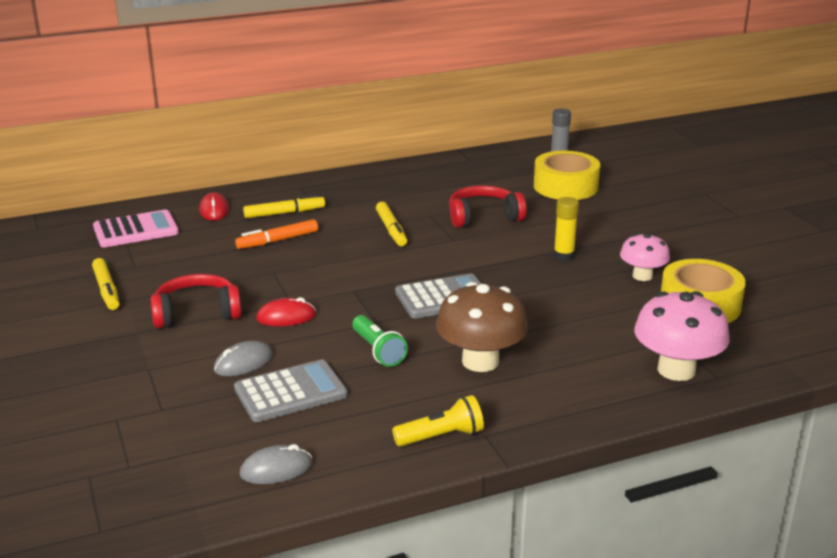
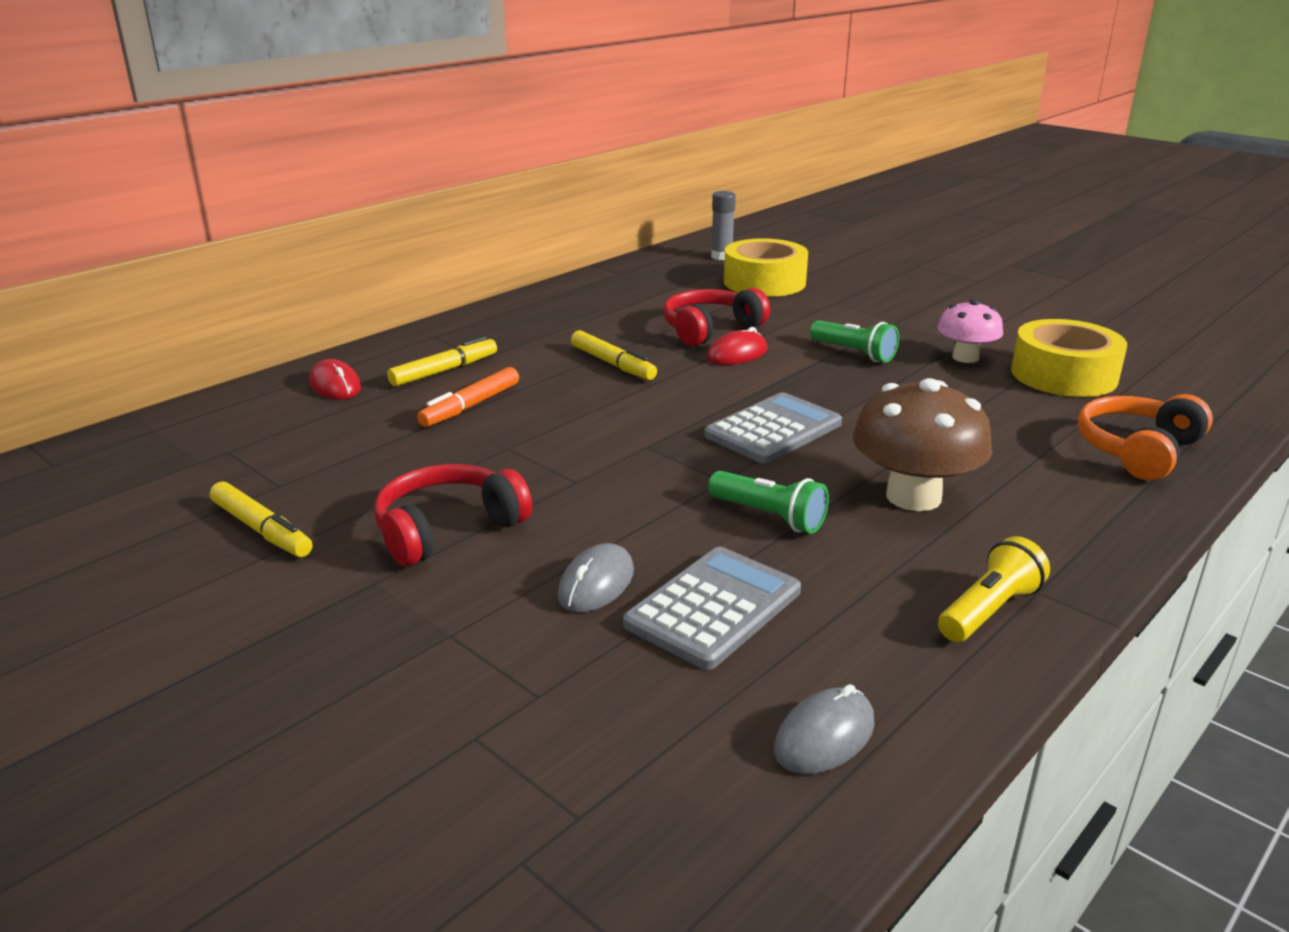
camera: 25 degrees left, 0 degrees up
(136, 230) = (233, 434): pink calculator -> none
(286, 317) = (590, 502): red mouse -> red mouse (737, 354)
(564, 256) = (854, 353): yellow glue stick -> green flashlight
(676, 370) = (1137, 450): pink mushroom -> orange headphones

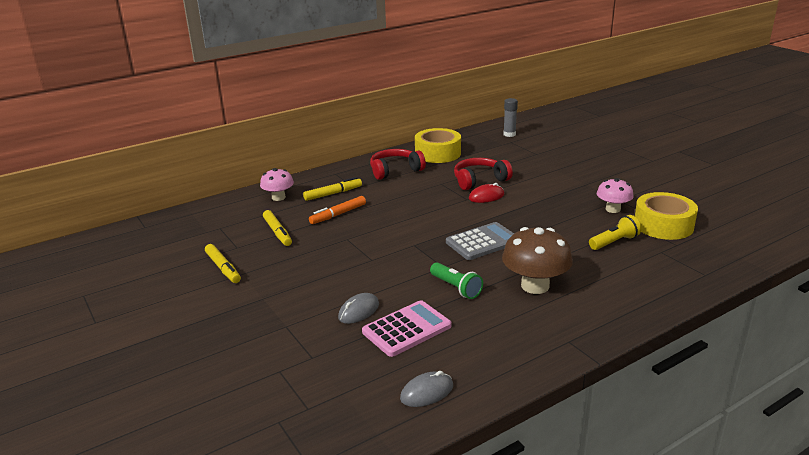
camera: 15 degrees right, 0 degrees up
(335, 385) = (278, 197): red mouse -> pink mushroom
(447, 529) = (303, 277): red headphones -> red headphones (395, 170)
(612, 364) = (418, 197): yellow marker -> yellow marker (277, 232)
(713, 608) = (406, 329): grey calculator -> pink calculator
(764, 282) = (525, 153): yellow tape -> yellow tape (438, 153)
(854, 353) = (551, 201): green flashlight -> none
(989, 610) = (538, 347): yellow flashlight -> yellow flashlight (614, 242)
(1137, 450) = (675, 273): orange headphones -> none

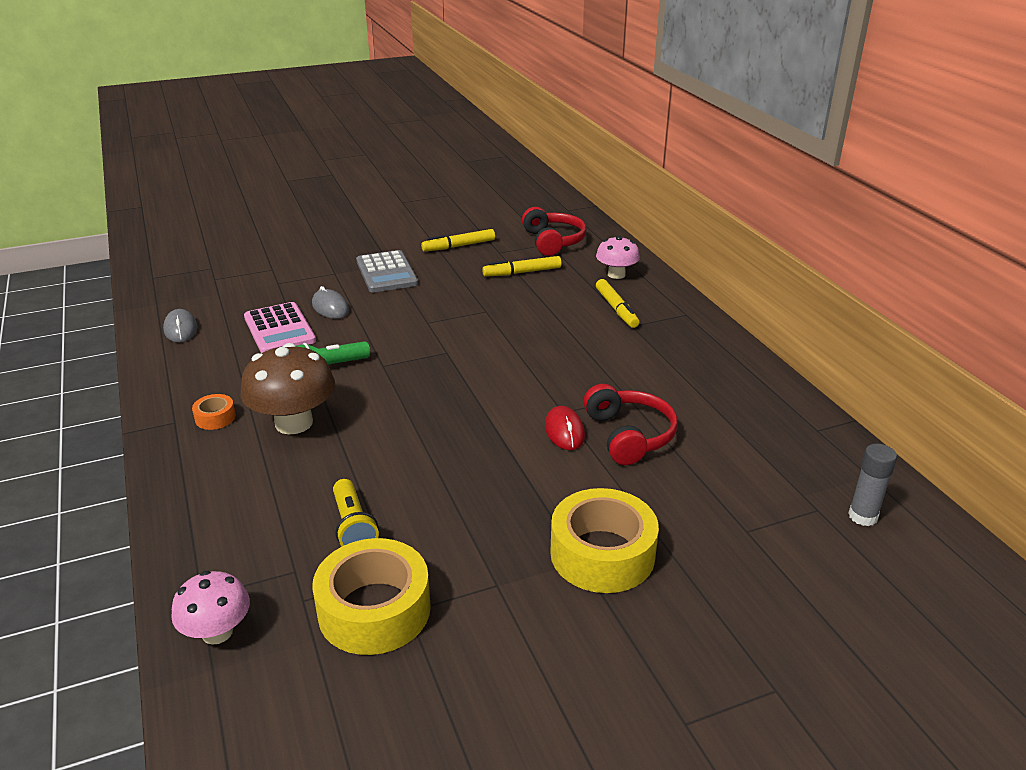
camera: 100 degrees right, 5 degrees up
(338, 214) = (552, 309): orange marker -> none
(395, 170) = (687, 361): red headphones -> red headphones (553, 241)
(438, 153) = (756, 410): yellow tape -> yellow tape (602, 554)
(482, 242) = (424, 403): grey calculator -> grey calculator (386, 273)
(551, 322) = (215, 418): none -> orange tape
(613, 209) = (462, 563): pink mushroom -> pink mushroom (217, 632)

